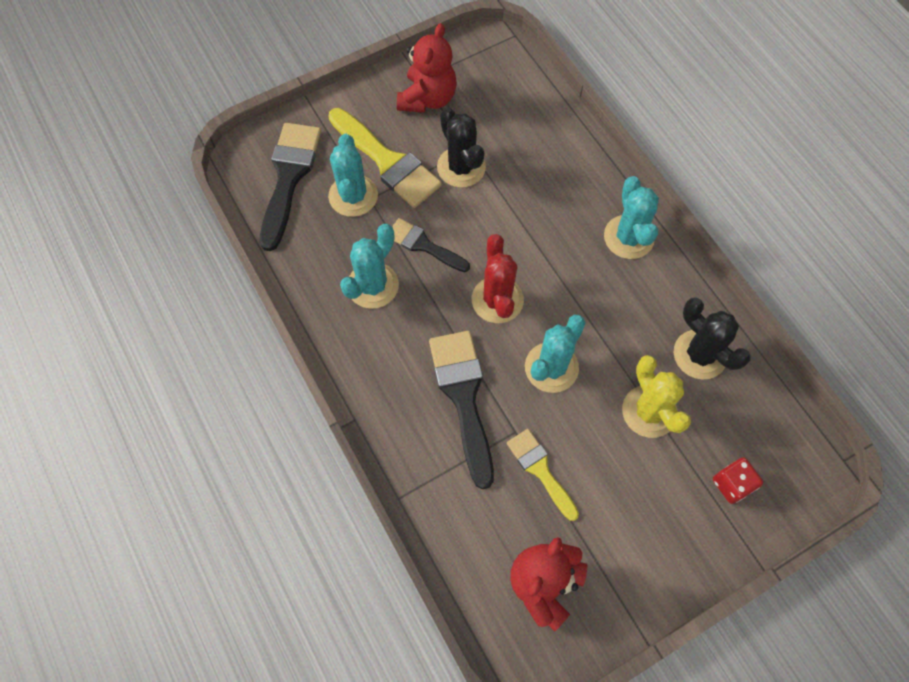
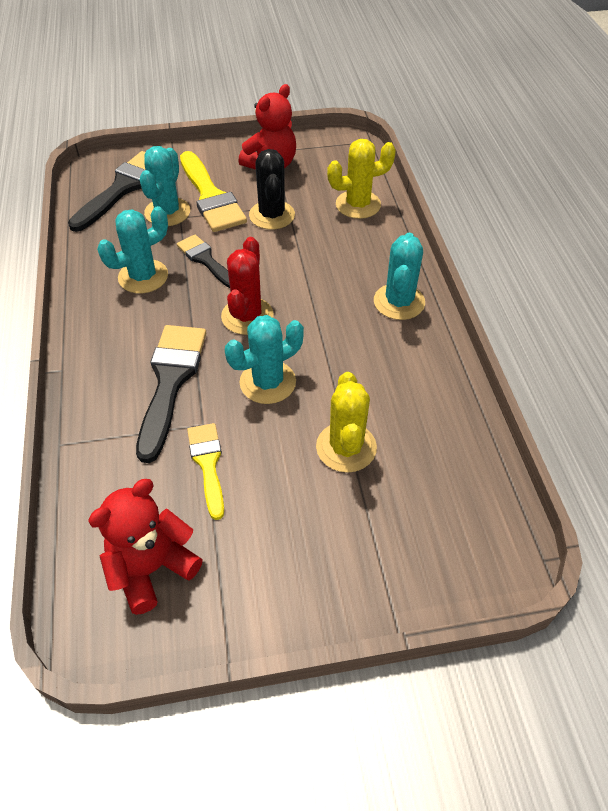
camera: 20 degrees right, 15 degrees down
(539, 127) = (358, 205): none -> yellow cactus
(699, 354) = (423, 414): black cactus -> none
(732, 484) = (402, 541): red dice -> none

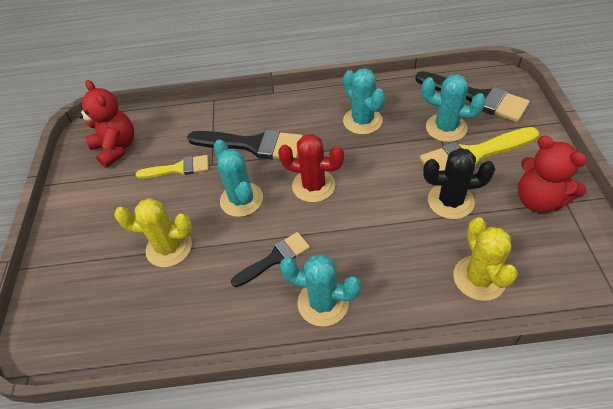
camera: 100 degrees right, 0 degrees up
(206, 260) = (383, 156): black brush -> black brush (275, 259)

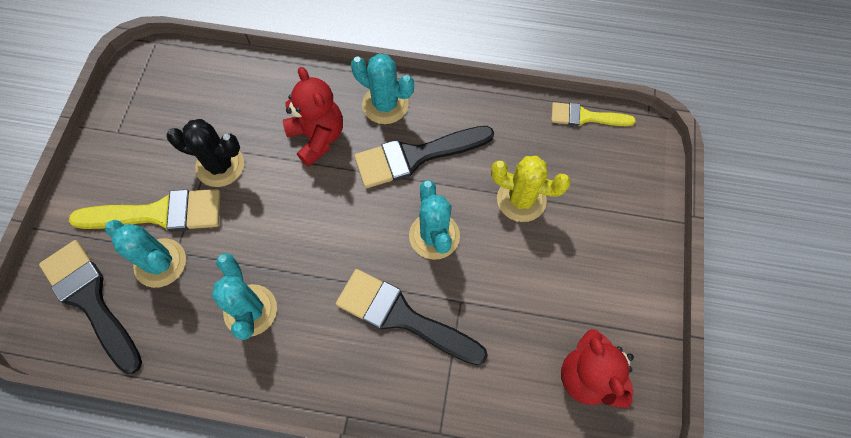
camera: 170 degrees left, 15 degrees up
(178, 168) = (504, 308): yellow brush -> yellow brush (585, 117)
(275, 259) = (416, 156): black brush -> black brush, size x1.66
(313, 186) = (349, 229): red cactus -> none
(479, 278) = (245, 88): yellow cactus -> none
(539, 200) = (139, 141): red teddy bear -> red teddy bear (317, 137)

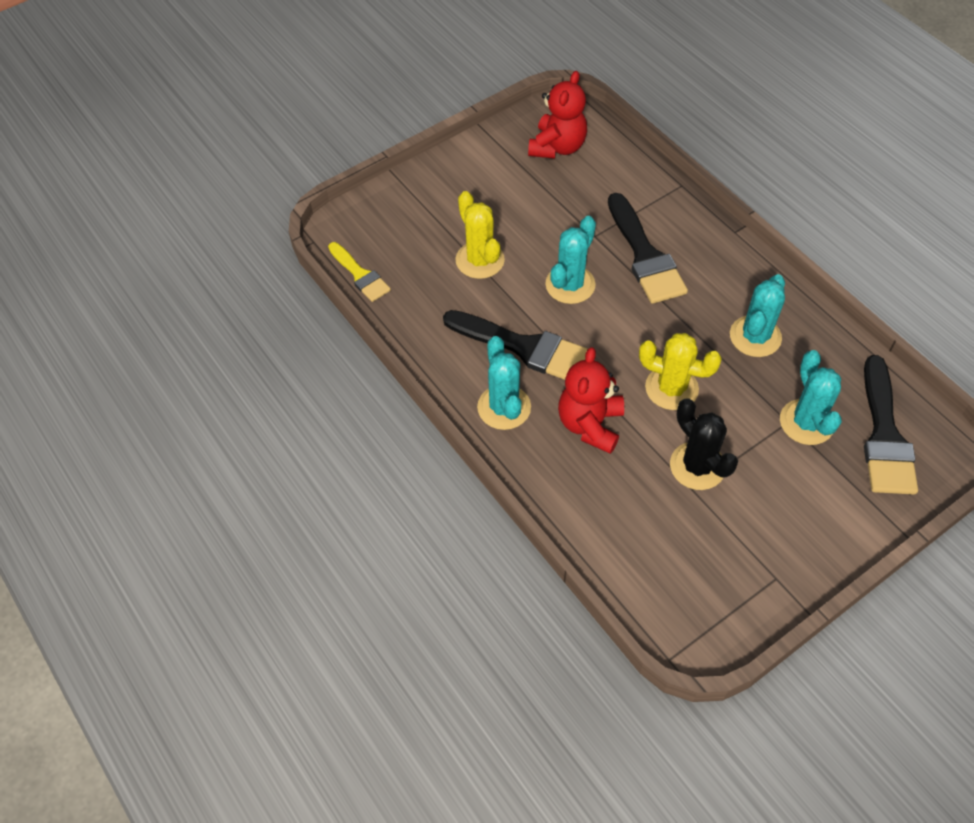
camera: 135 degrees left, 10 degrees down
(159, 214) = (782, 464): yellow brush -> none
(283, 210) = (671, 388): none -> yellow cactus

